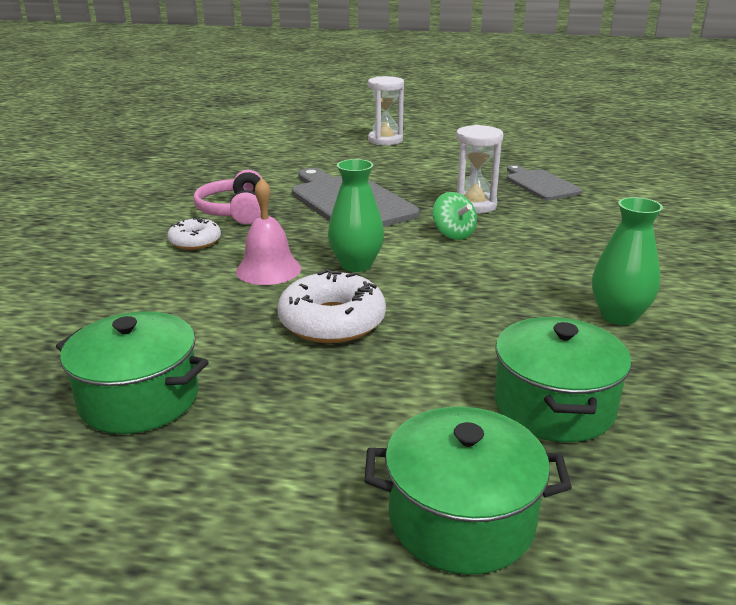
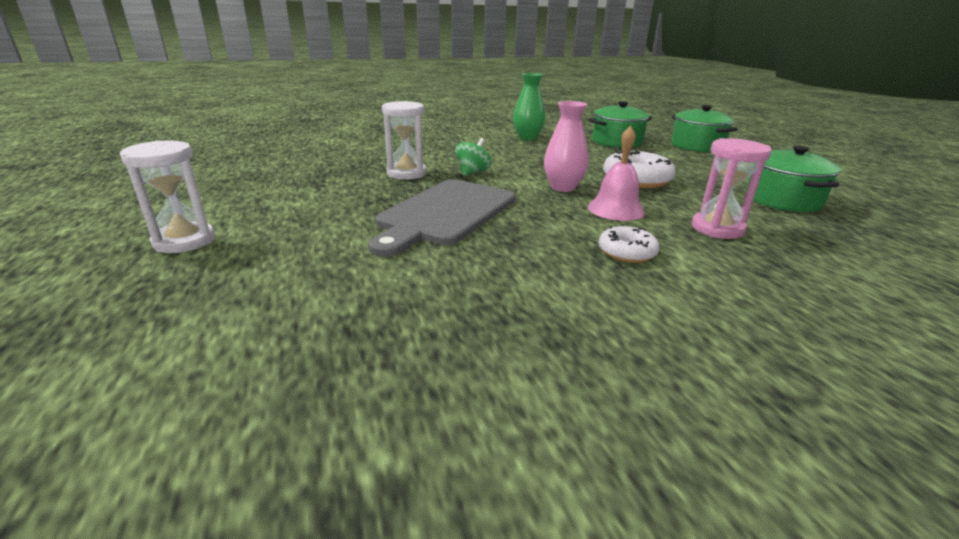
camera: 120 degrees left, 0 degrees up
(162, 299) = (717, 228): none -> pink hourglass
(234, 211) = (536, 259): pink headphones -> none
(356, 265) = (563, 187): green vase -> pink vase
(540, 184) = (335, 161): grey cutting board -> none

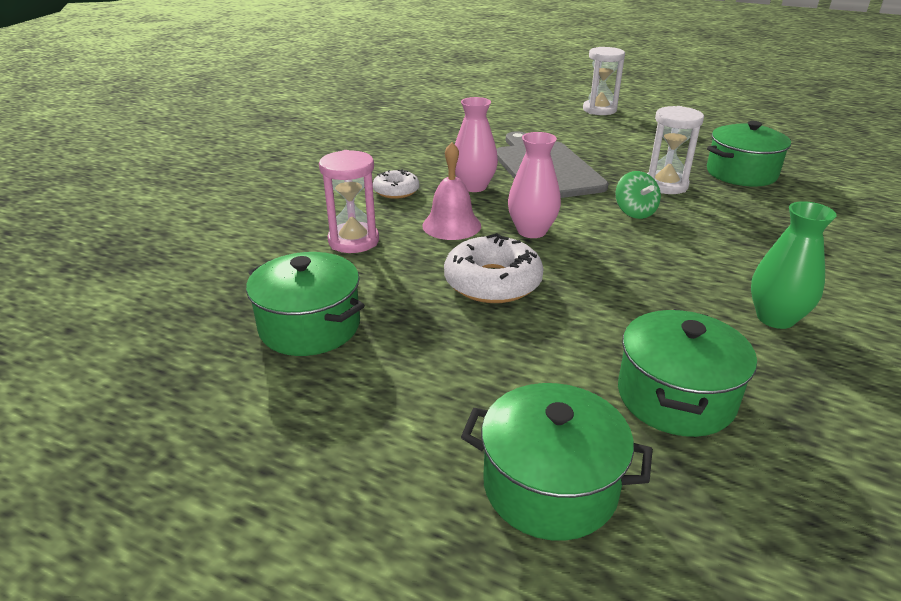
camera: 135 degrees right, 5 degrees up
(342, 161) = (741, 173): none -> green pot
(542, 225) = (474, 186): none -> pink vase

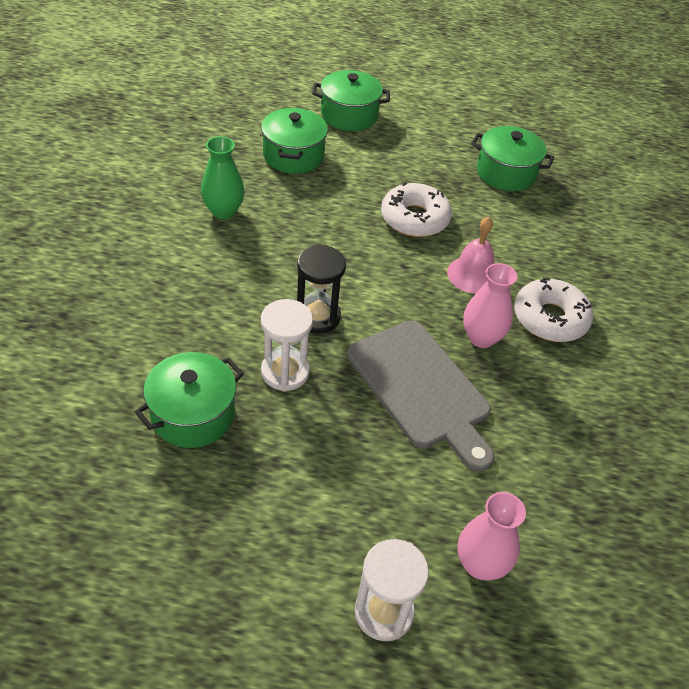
camera: 160 degrees right, 15 degrees up
(353, 241) = (536, 246): pink hourglass -> none
(396, 191) = (550, 318): white donut -> white donut, size x1.67
(531, 231) = (404, 276): pink vase -> pink vase (480, 564)
(634, 212) = (317, 317): green spinning top -> black hourglass

